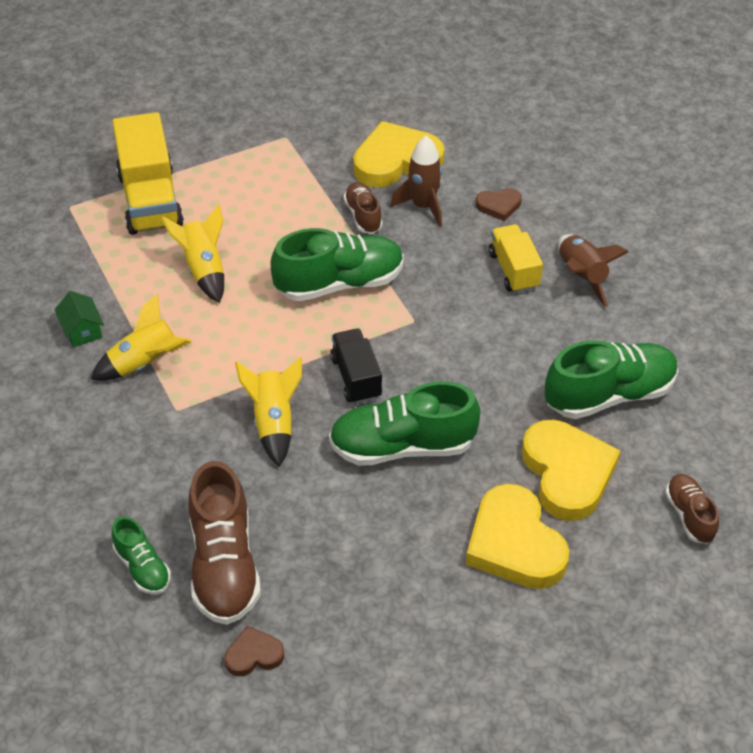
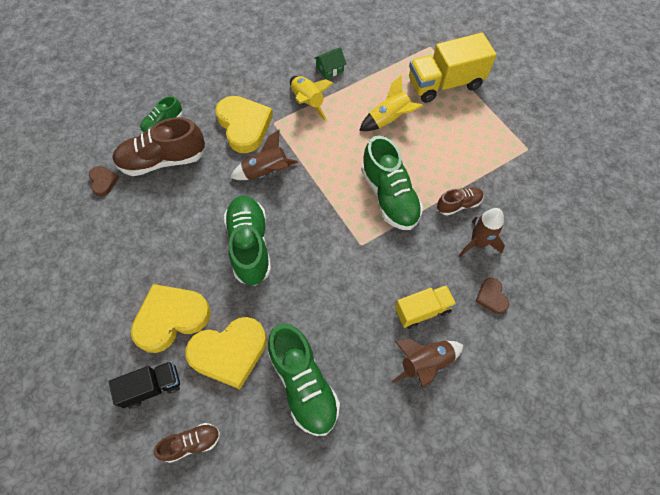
camera: 85 degrees right, 15 degrees up
(273, 422) = (266, 172): yellow rocket -> brown rocket
(356, 377) = (306, 213): black truck -> black truck (152, 386)
(396, 161) = (522, 221): yellow heart -> yellow heart (244, 126)

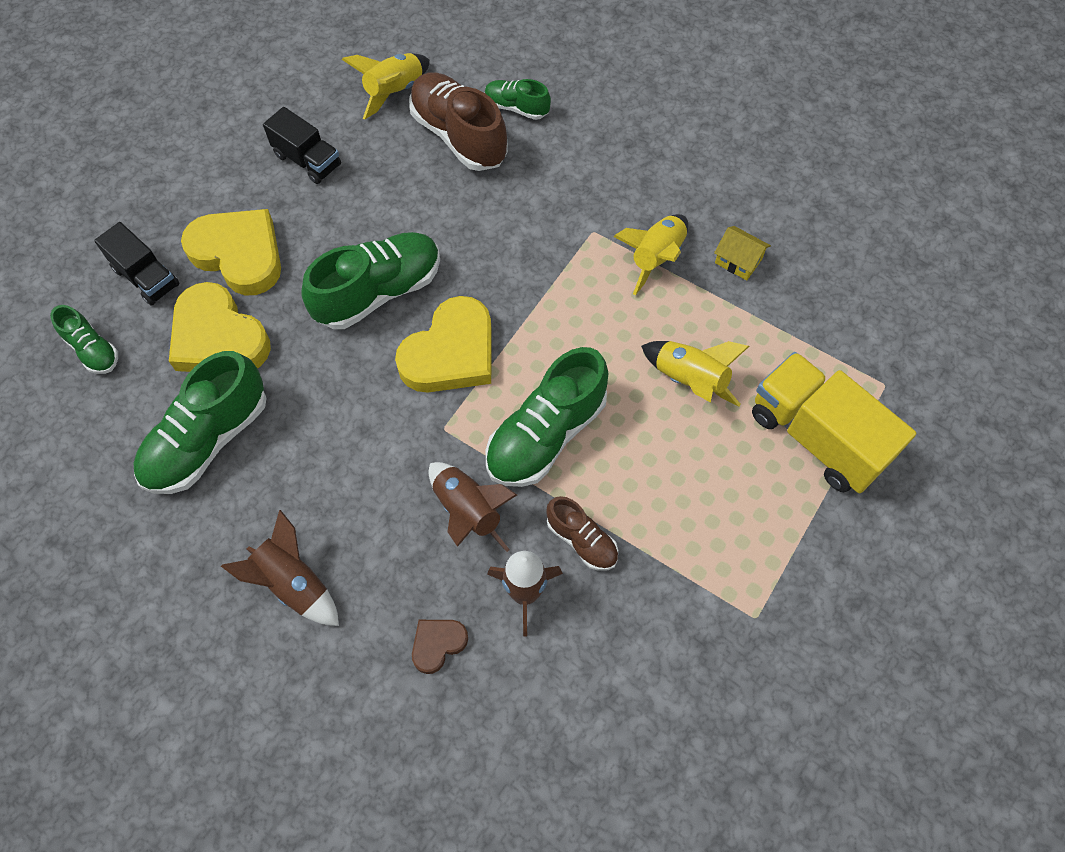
camera: 65 degrees right, 0 degrees up
(103, 182) = (394, 92): brown heart -> yellow rocket
(122, 251) = (308, 160): none -> black truck
(191, 443) = (93, 350): brown shoe -> green shoe
(244, 126) = (566, 199): yellow heart -> yellow heart (451, 353)
(266, 172) = (503, 260): brown rocket -> brown rocket (467, 511)
(330, 69) = (738, 261): green house -> yellow house
(422, 310) = (373, 551): yellow truck -> none

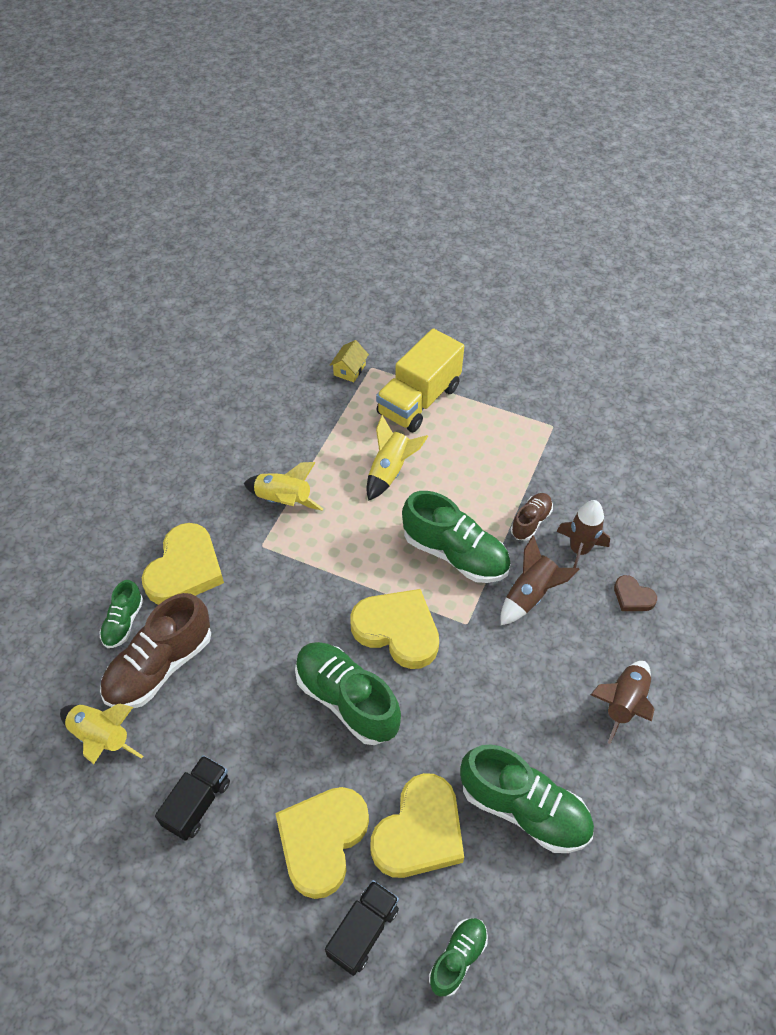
camera: 100 degrees left, 10 degrees down
(572, 160) = (185, 569): none -> yellow heart
(738, 261) = (280, 449): yellow house -> yellow house (349, 370)

